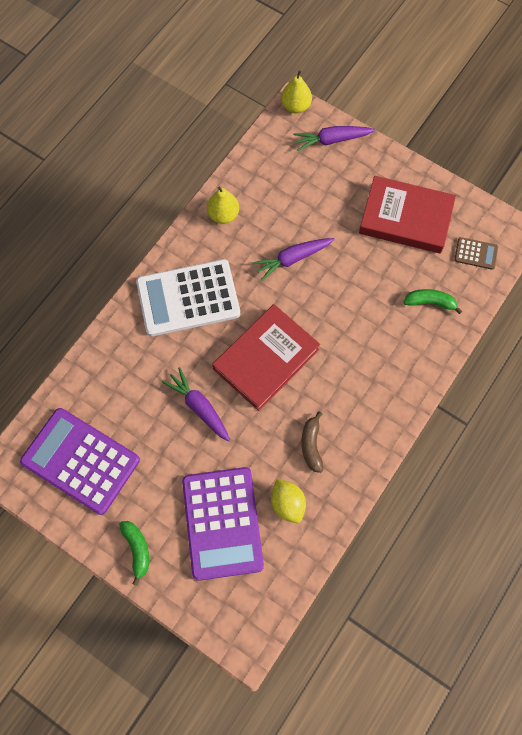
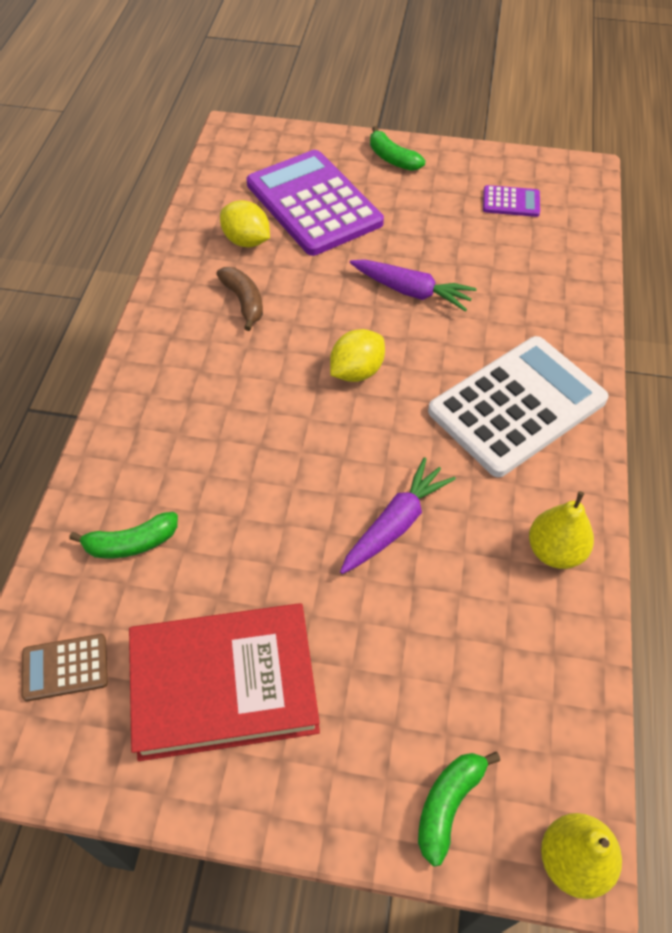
camera: 155 degrees right, 15 degrees down
(80, 461) = (511, 202): purple calculator -> purple calculator, size x0.43
(266, 359) = (356, 371): red book -> yellow lemon
(332, 140) = (448, 804): purple carrot -> green banana

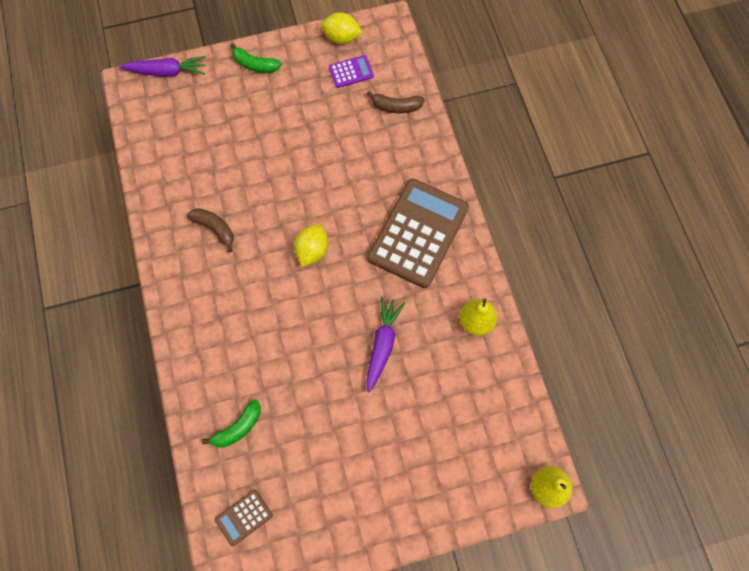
camera: 25 degrees left, 15 degrees up
(224, 684) = (335, 484): red book -> none
(246, 241) = (190, 178): yellow lemon -> yellow lemon (341, 38)
(313, 204) = (220, 127): purple calculator -> none
(411, 291) = (318, 174): purple carrot -> purple carrot (166, 72)
(448, 804) = (478, 490): green banana -> none
(517, 406) = (418, 233): white calculator -> brown calculator
(554, 255) = (396, 107): none -> brown banana

